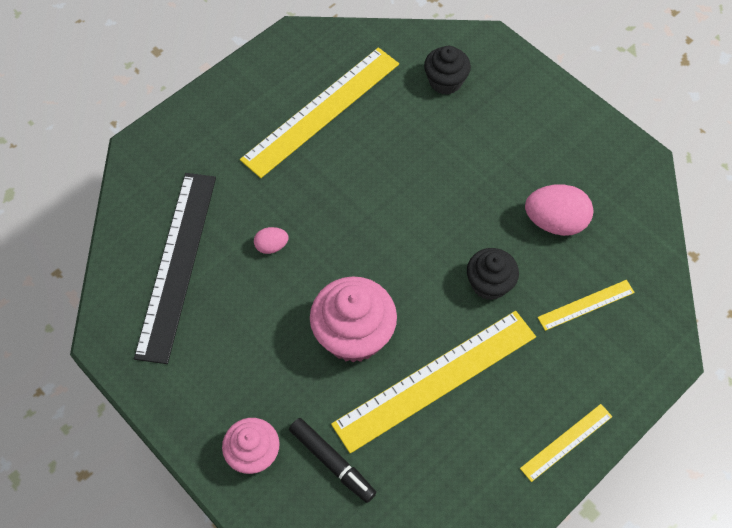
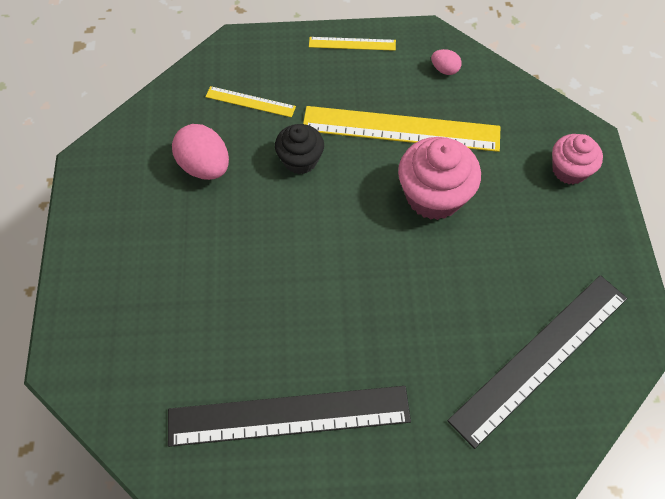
camera: 140 degrees left, 0 degrees up
(271, 246) = (444, 312): pink egg -> pink egg (444, 69)
(321, 111) = (289, 416): yellow ruler -> black ruler
(332, 462) = (516, 130): black marker -> none
(445, 82) = (149, 353): black cupcake -> none

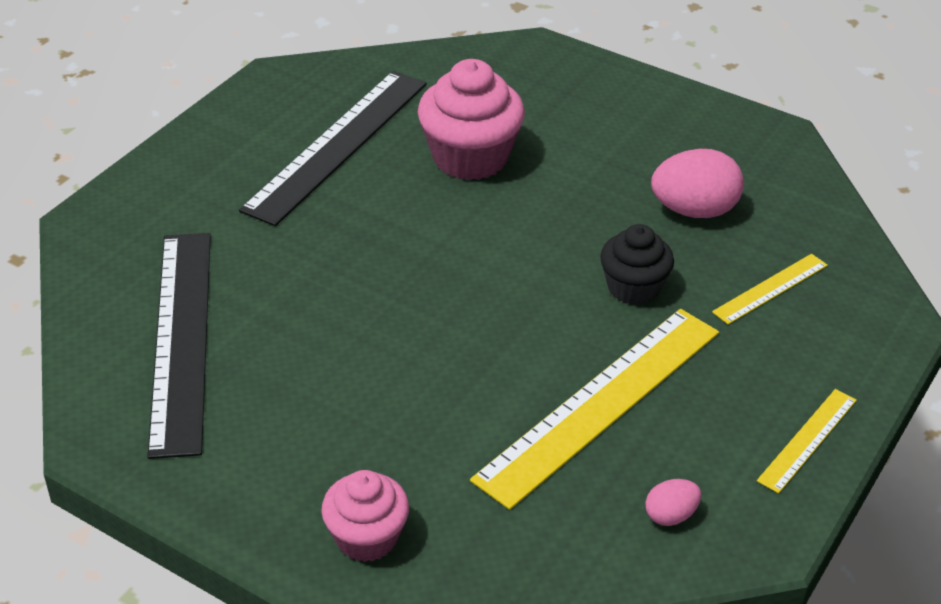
camera: 125 degrees right, 20 degrees down
(434, 196) = (466, 374): pink cupcake -> pink cupcake (470, 157)

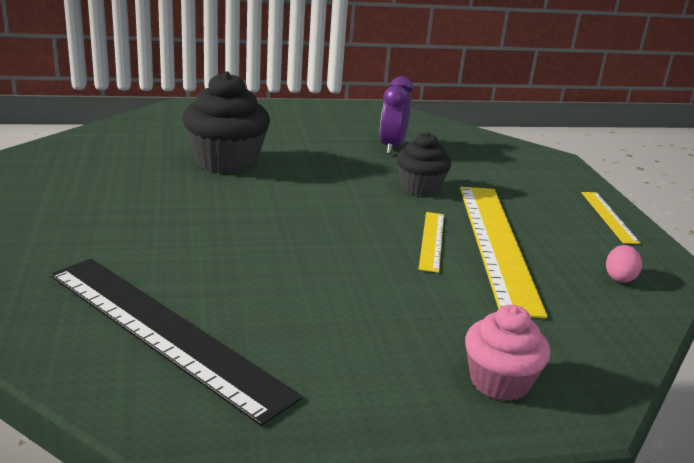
camera: 45 degrees left, 15 degrees down
(337, 145) = (120, 181): black ruler -> none
(470, 157) = (226, 162): pink cupcake -> black cupcake
(694, 211) = (392, 147): pink egg -> purple clock
(770, 288) = (482, 165): yellow ruler -> yellow ruler (432, 240)

